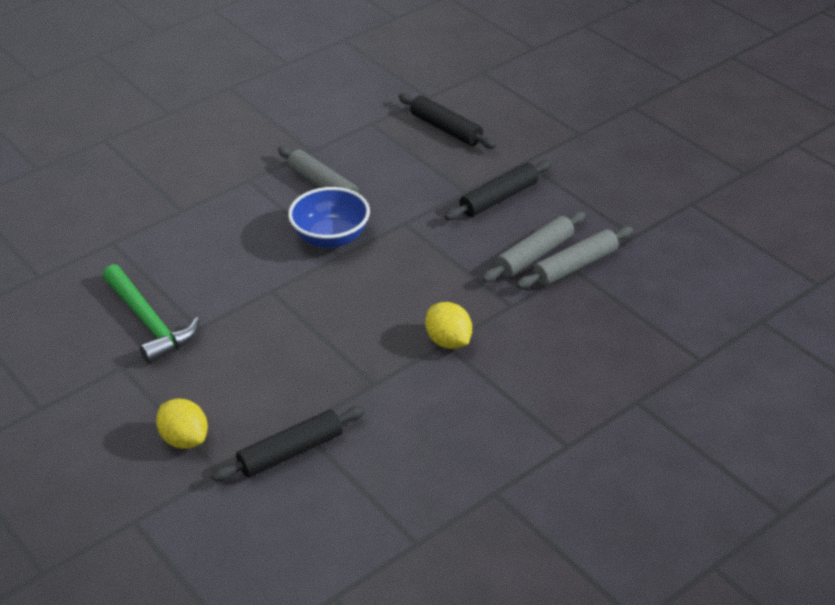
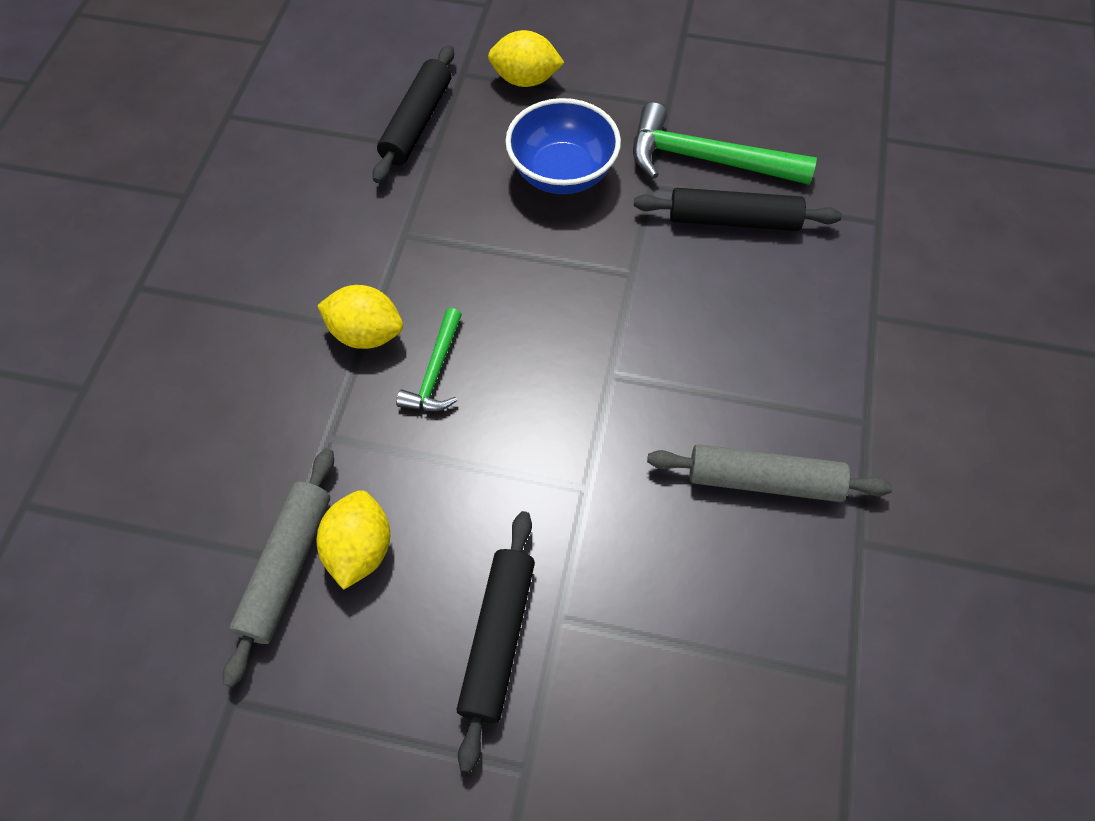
camera: 140 degrees right, 20 degrees up
(331, 238) = (652, 395): blue bowl -> blue bowl (562, 173)
(428, 303) = (435, 372): none -> green hammer
(446, 129) = (727, 763): black rolling pin -> black rolling pin (733, 220)
(534, 255) = (359, 549): grey rolling pin -> yellow lemon

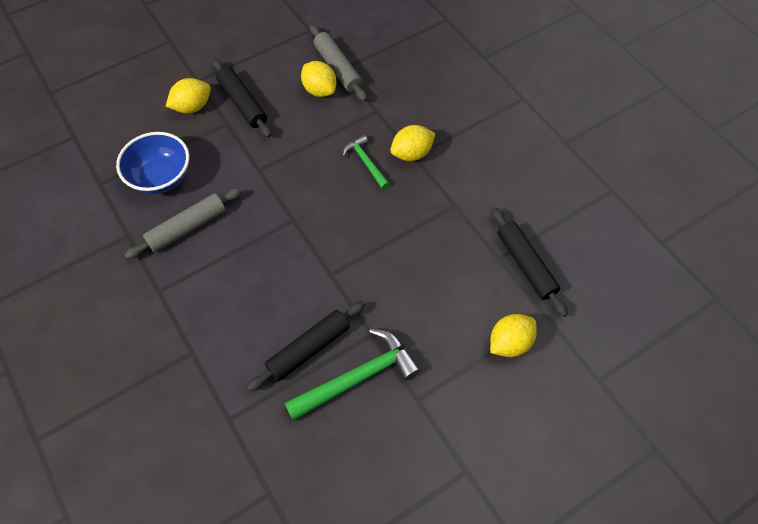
camera: 135 degrees right, 0 degrees up
(562, 173) = (422, 300): blue bowl -> blue bowl (161, 177)
(584, 711) = (192, 107): none -> yellow lemon

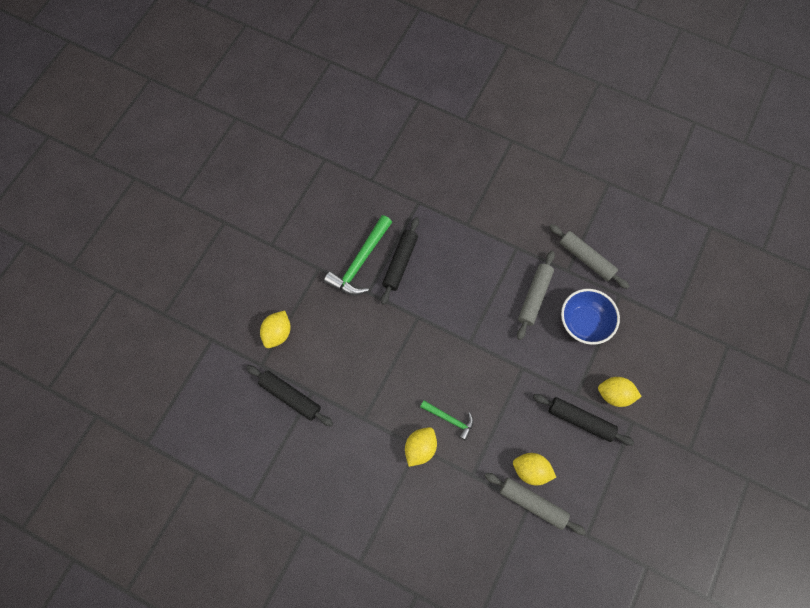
camera: 150 degrees right, 10 degrees up
(96, 236) = (586, 259): none -> grey rolling pin
(192, 107) = (614, 394): yellow lemon -> yellow lemon turned 75 degrees clockwise

